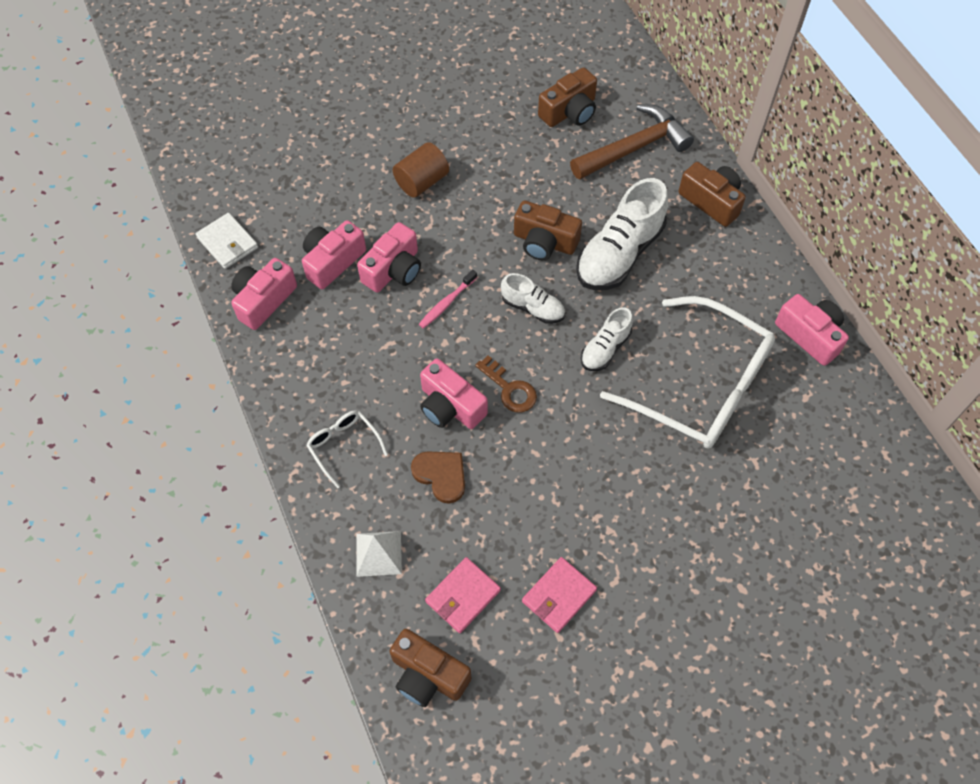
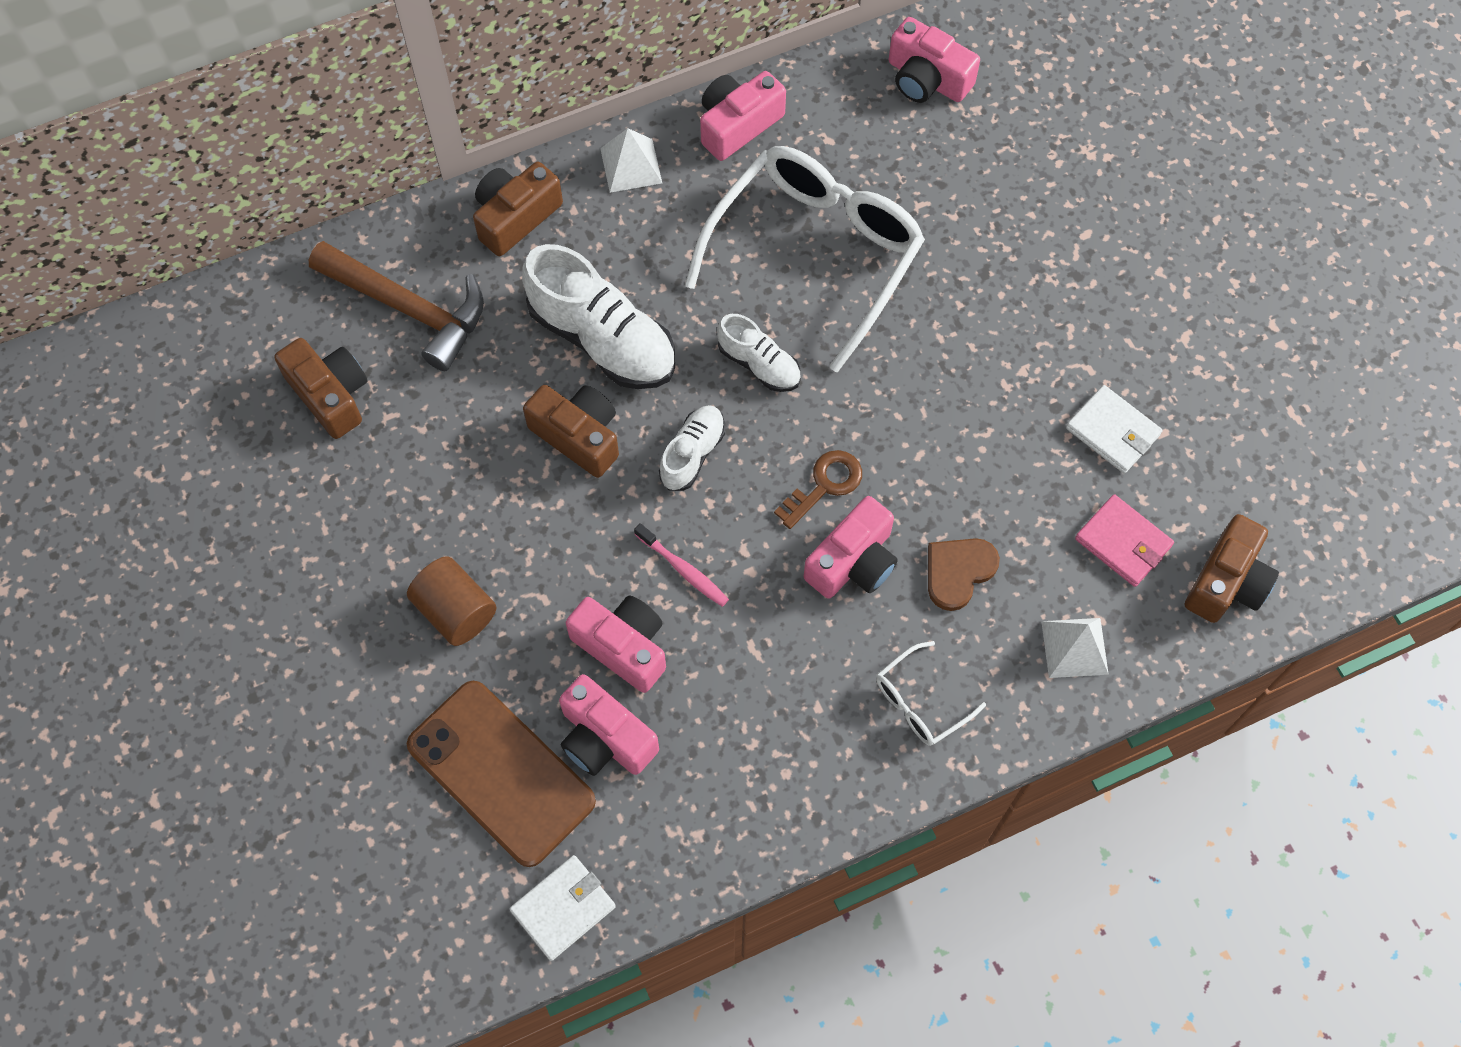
camera: 90 degrees left, 5 degrees up
(264, 300) = (675, 838): pink camera -> pink camera (927, 79)
(315, 209) = (501, 773): none -> brown phone
(544, 242) = (578, 436): brown camera -> brown camera turned 75 degrees counterclockwise
(559, 596) = (1113, 431): pink wallet -> white wallet
(634, 147) = (410, 309): brown hammer -> brown hammer turned 150 degrees clockwise
(763, 267) = (631, 165): none -> white pyramid

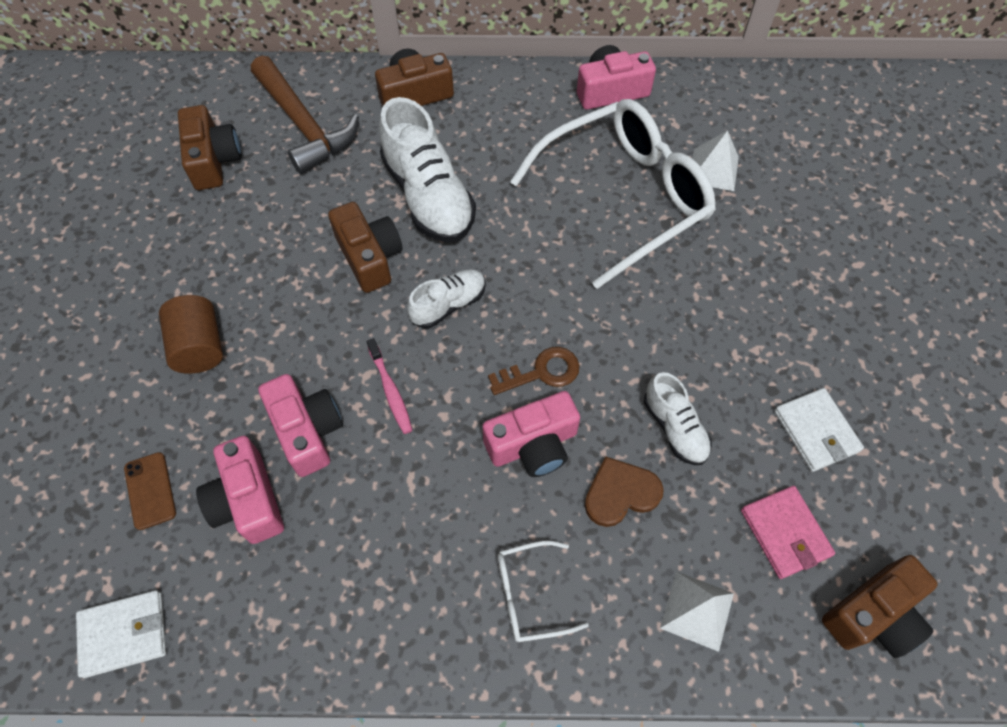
camera: 25 degrees right, 5 degrees down
(501, 773) = (150, 490): brown phone -> brown phone, size x0.44
(631, 165) = (517, 90): white pyramid -> white pyramid (713, 169)
(759, 364) = (537, 259): white shoe -> white shoe (674, 428)
(927, 79) = (774, 109): pink camera -> none

